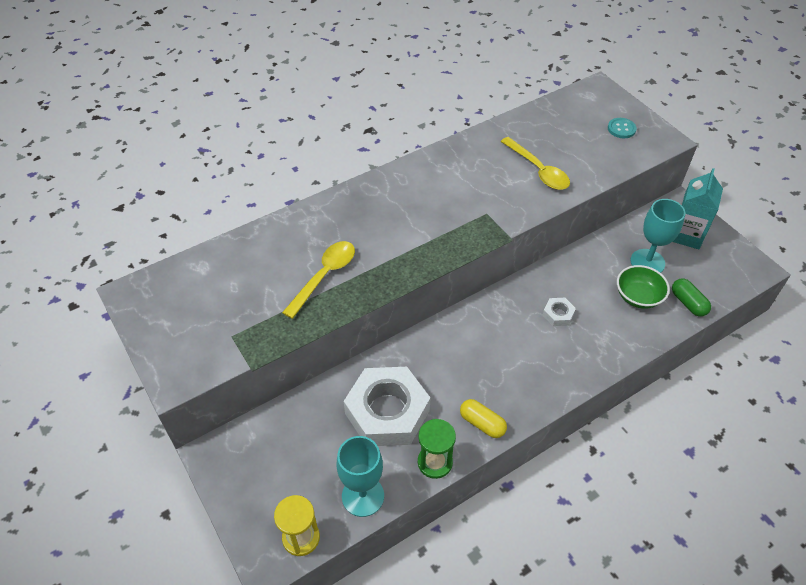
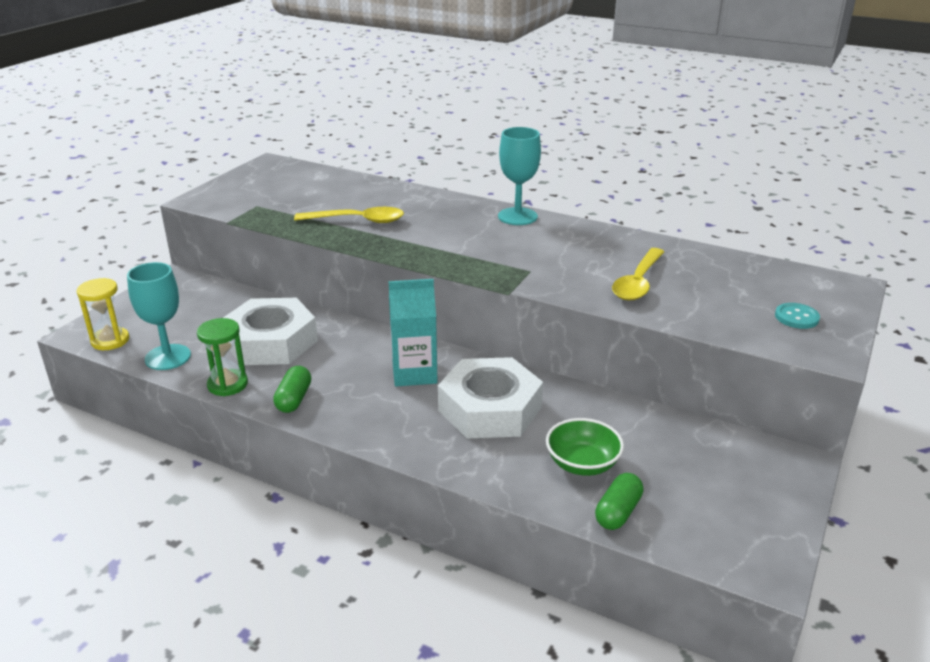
camera: 60 degrees right, 20 degrees down
(482, 423) = (294, 399): yellow capsule -> green capsule
(558, 314) = (490, 409): white nut -> white nut, size x2.42
(647, 262) = (652, 457): turquoise goblet -> turquoise goblet (517, 216)
(686, 235) = (747, 481): turquoise carton -> turquoise carton (414, 373)

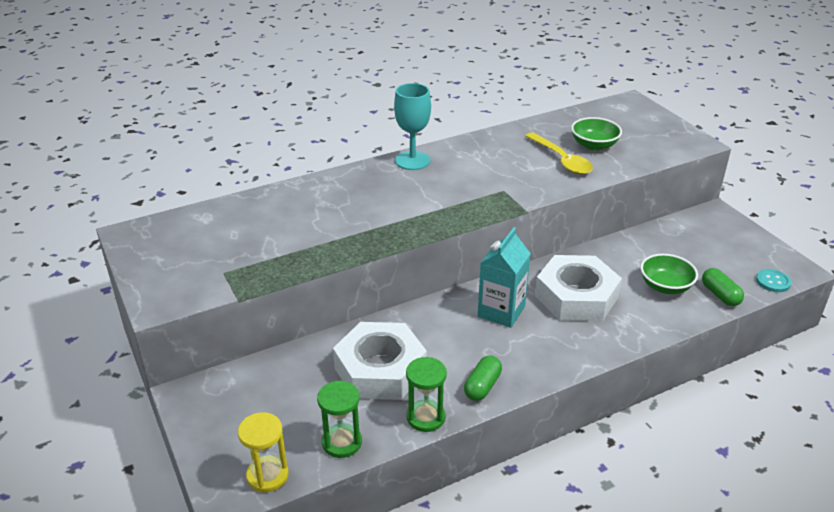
camera: 55 degrees left, 5 degrees up
(168, 357) = (342, 442): turquoise goblet -> green hourglass
(294, 399) = (482, 386): green capsule -> green capsule turned 75 degrees clockwise
(357, 220) = (328, 230): yellow spoon -> none
(701, 291) = (594, 145): none -> green bowl
(796, 317) = (652, 133): turquoise button -> turquoise button (773, 282)

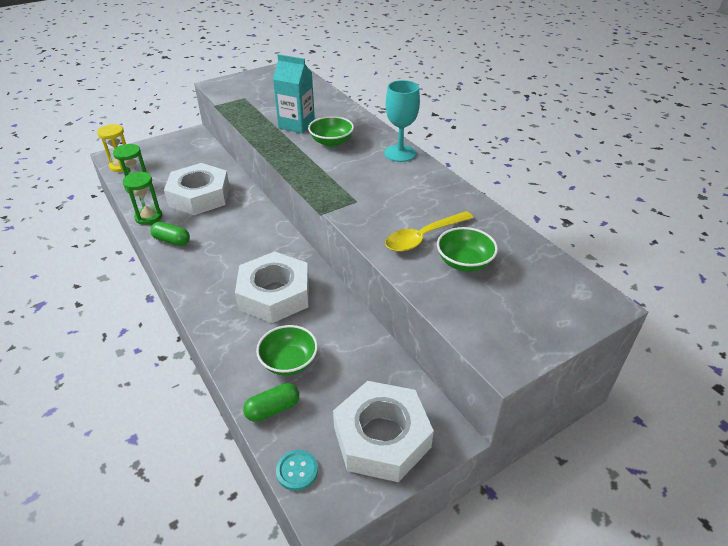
camera: 85 degrees right, 5 degrees up
(378, 201) = (331, 142): none -> green bowl
(501, 311) = (256, 249): turquoise carton -> turquoise carton (296, 125)
(728, 241) = (381, 437): none -> white nut

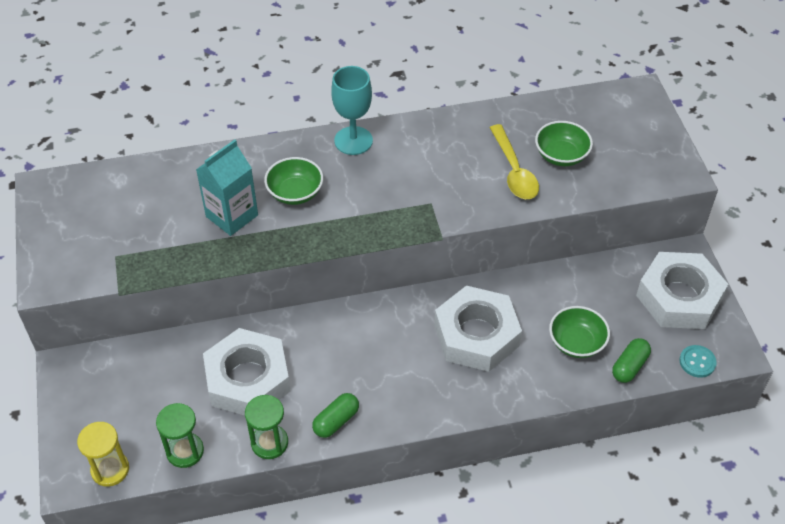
camera: 70 degrees left, 10 degrees up
(273, 409) = (629, 366): green capsule -> green capsule turned 45 degrees clockwise

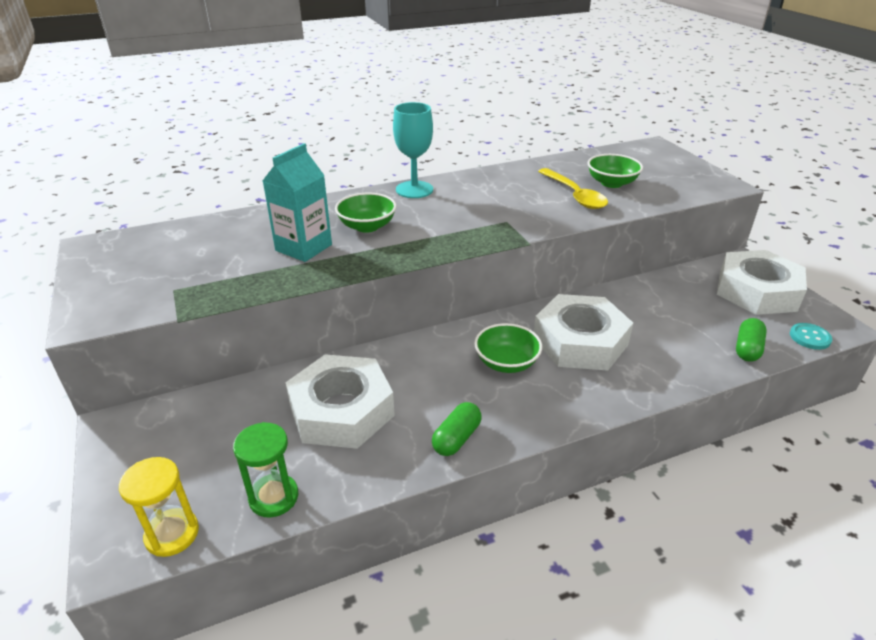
camera: 10 degrees left, 15 degrees down
(269, 443) = (381, 472): green hourglass -> none
(576, 343) = (683, 336): green bowl -> green bowl (506, 363)

